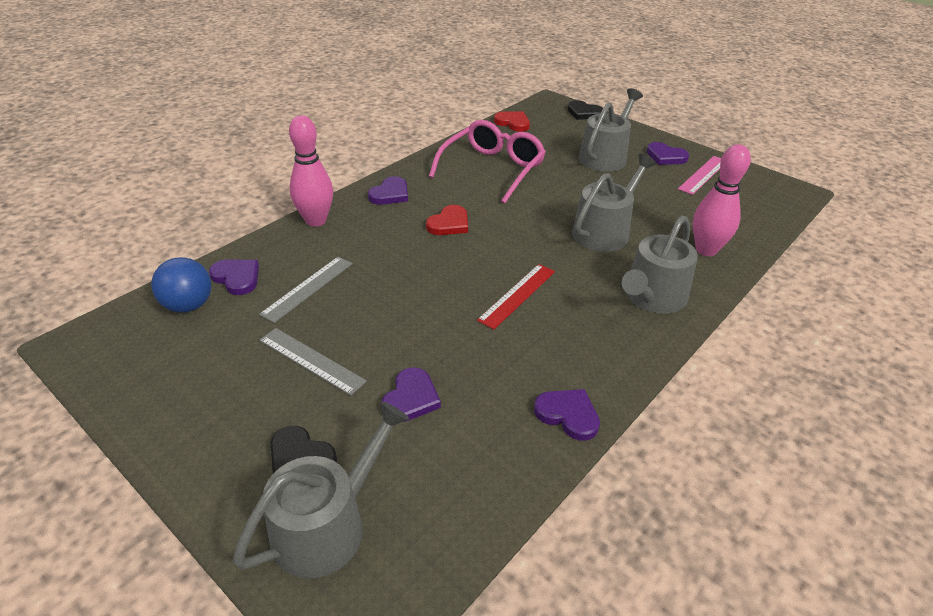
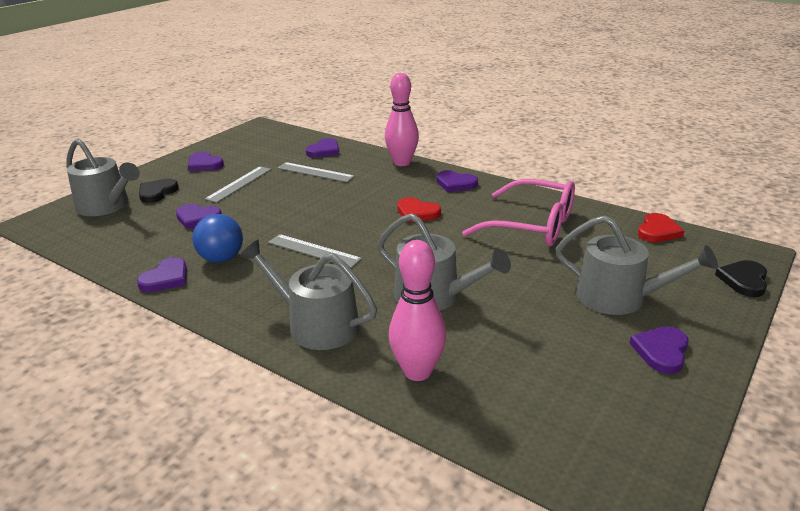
camera: 85 degrees right, 10 degrees down
(188, 305) = (294, 144): blue ball -> blue ball (221, 259)
(210, 406) = (204, 164): none -> purple heart
(517, 295) = (313, 251): red ruler -> grey ruler
(703, 174) = (628, 386): pink ruler -> none

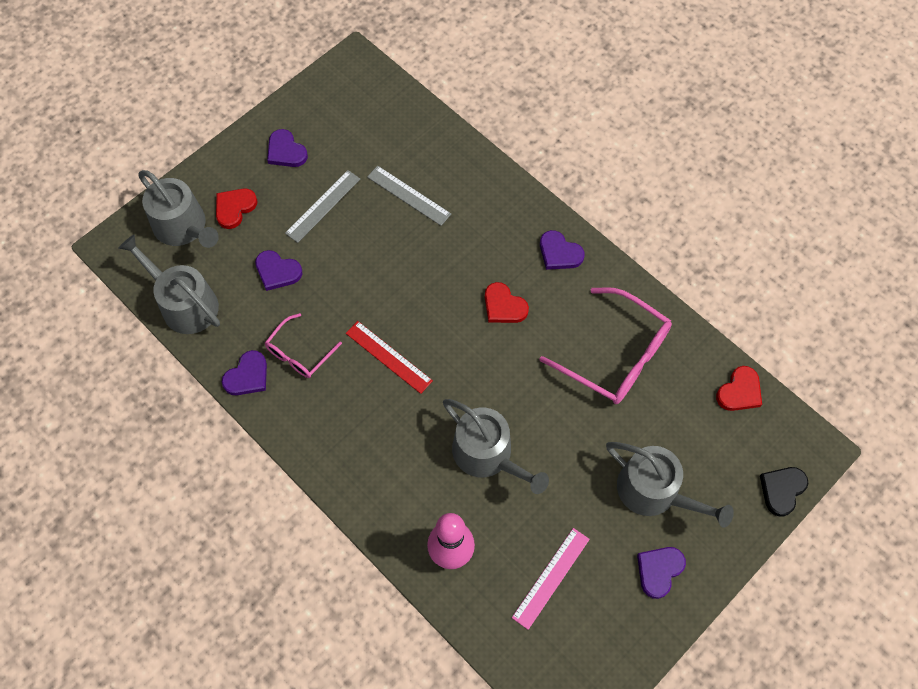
camera: 10 degrees right, 35 degrees up
(157, 192) = (234, 208): black heart -> red heart
(221, 259) = (299, 353): blue ball -> pink glasses
(313, 251) = (388, 357): grey ruler -> red ruler
(316, 325) = (377, 475): grey watering can -> grey watering can (184, 303)
(324, 151) = (425, 144): purple heart -> none
(402, 162) = (510, 192): pink bowling pin -> none
(543, 374) = (551, 578): none -> pink ruler

